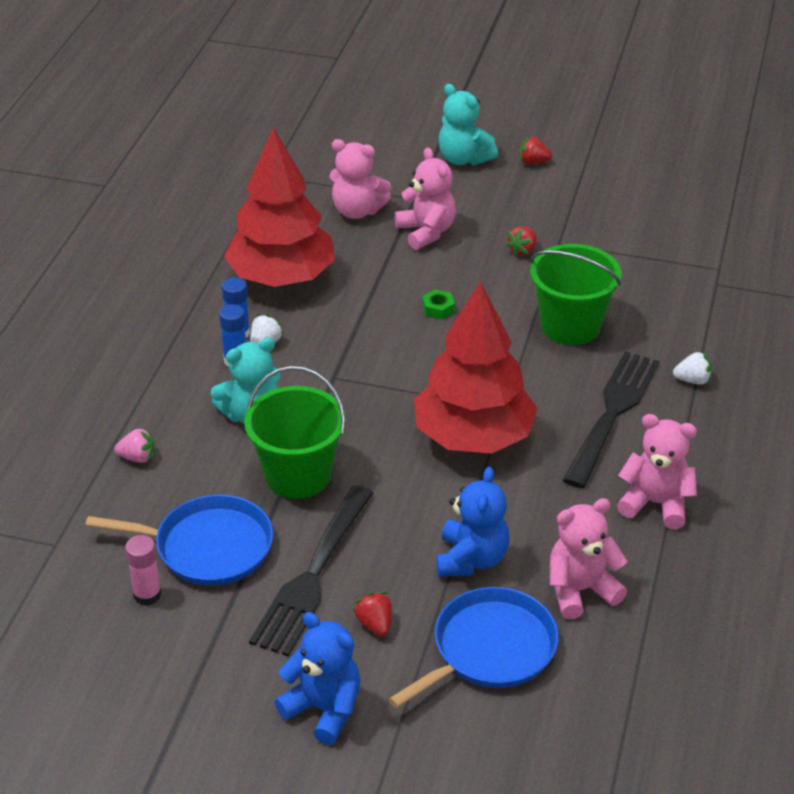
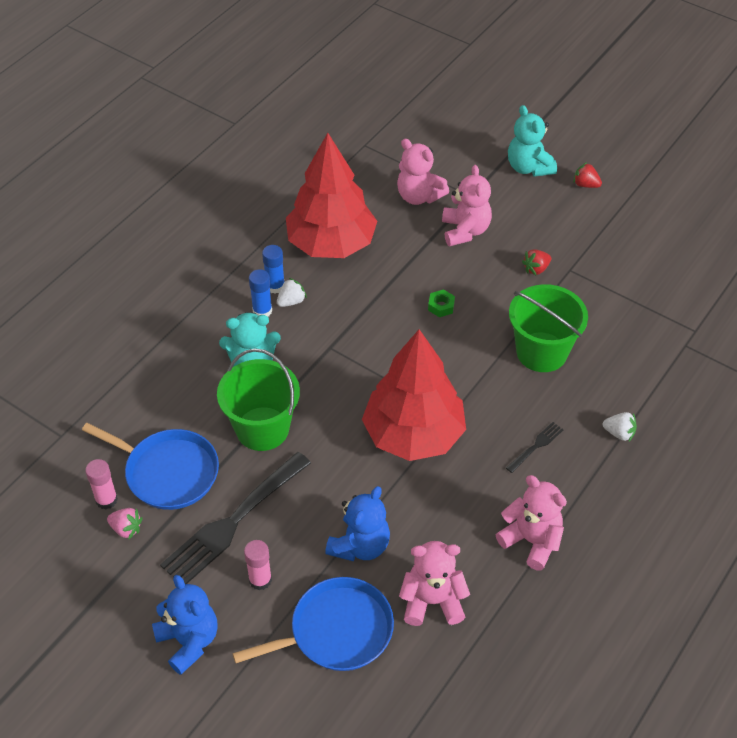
camera: 20 degrees right, 10 degrees up
(138, 457) = (152, 377): pink strawberry -> pink strawberry (126, 529)
(375, 624) = (260, 580): red strawberry -> pink glue stick
(612, 414) = (536, 446): black fork -> black fork, size x0.43

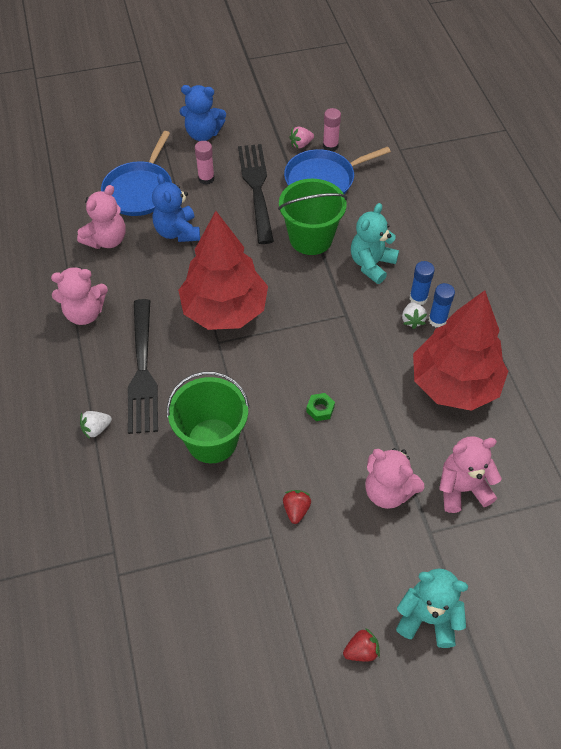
camera: 130 degrees right, 5 degrees up
(536, 446) = (142, 370): black fork -> black fork, size x2.31

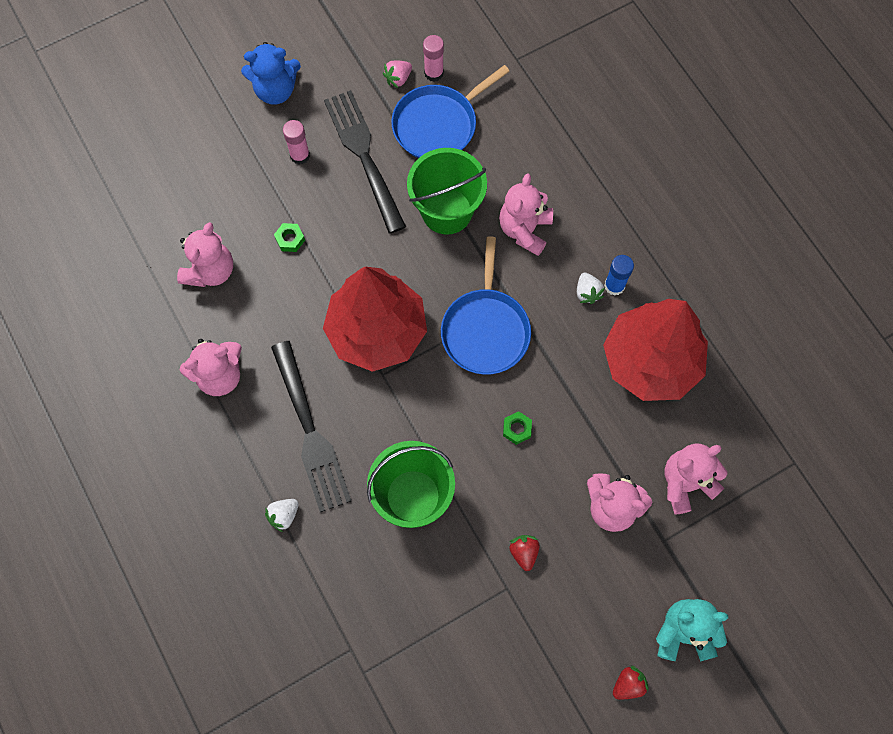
camera: 15 degrees left, 15 degrees up
(140, 190) = (226, 191): blue pan -> blue pan (485, 329)
(177, 232) = (290, 239): blue teddy bear -> green nut
(371, 264) = (524, 230): turquoise teddy bear -> pink teddy bear
(418, 298) = (587, 262): blue glue stick -> none

